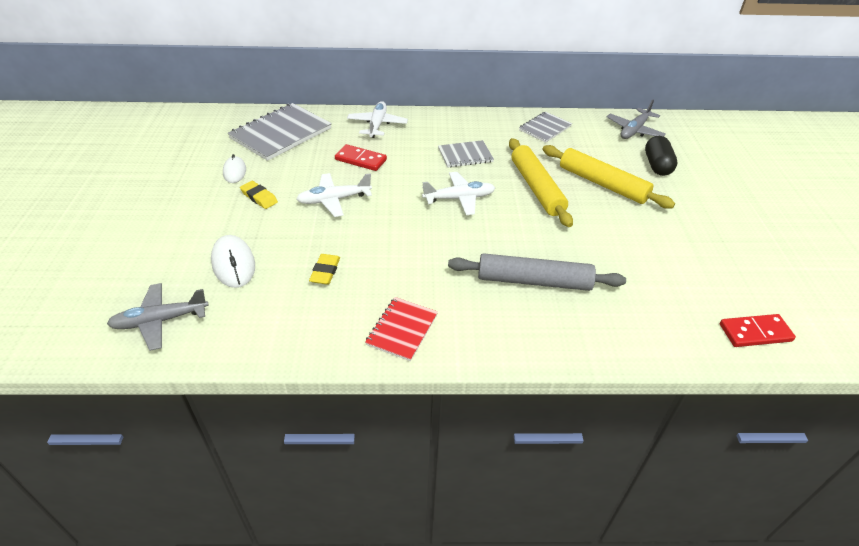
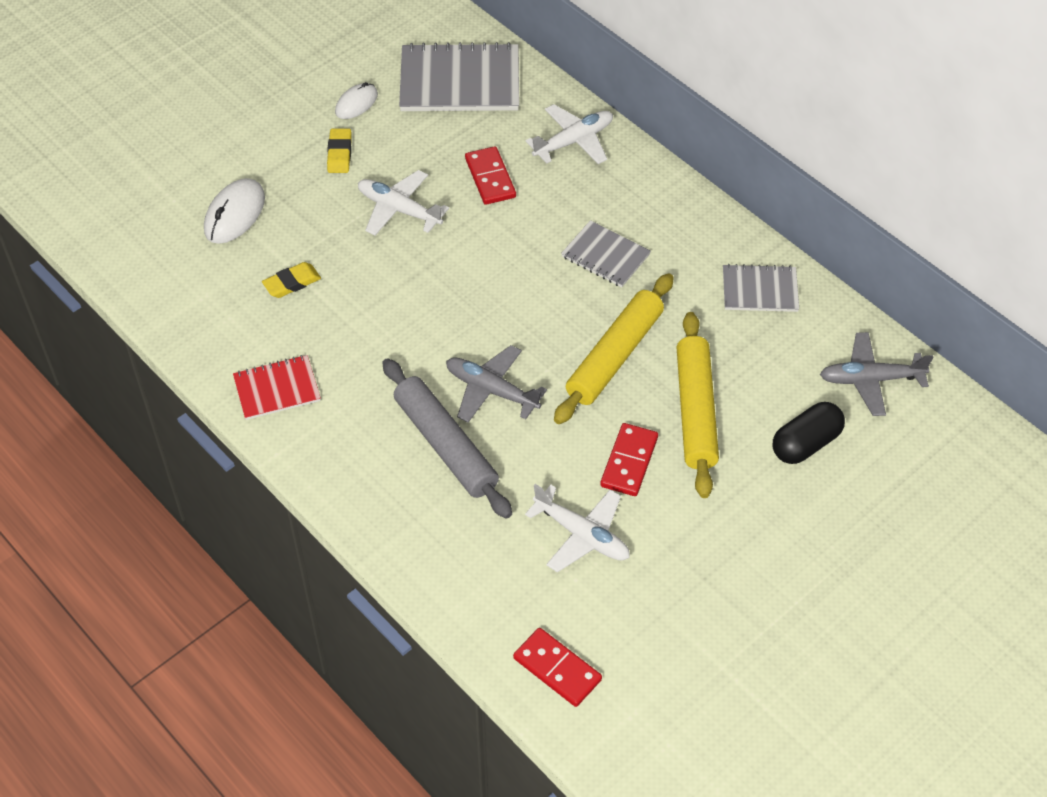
camera: 50 degrees right, 10 degrees up
(160, 321) = (127, 227): grey plane -> grey plane (491, 390)
(459, 198) = (516, 304): white plane -> white plane (582, 535)
(616, 222) = (629, 462): none -> red domino

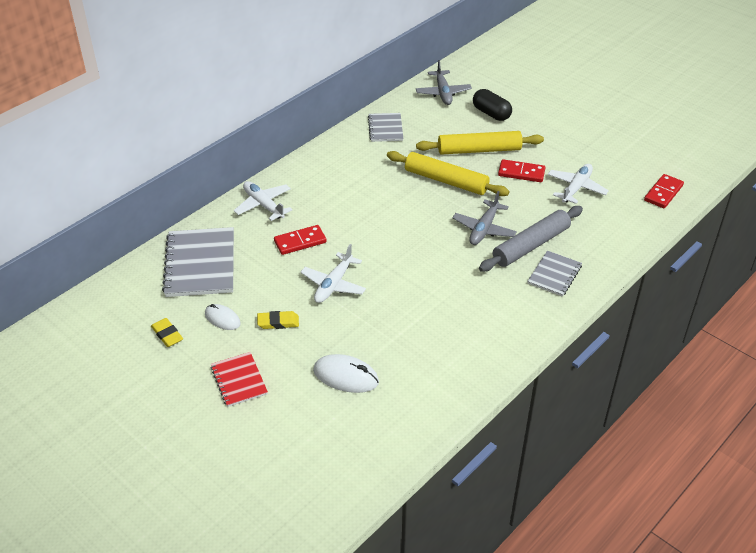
camera: 95 degrees left, 10 degrees down
(277, 389) = (507, 329): red notebook -> red notebook (239, 380)
(292, 283) = (411, 334): yellow eraser -> yellow eraser (167, 335)
(605, 255) = (366, 187): grey notebook -> grey notebook (554, 275)

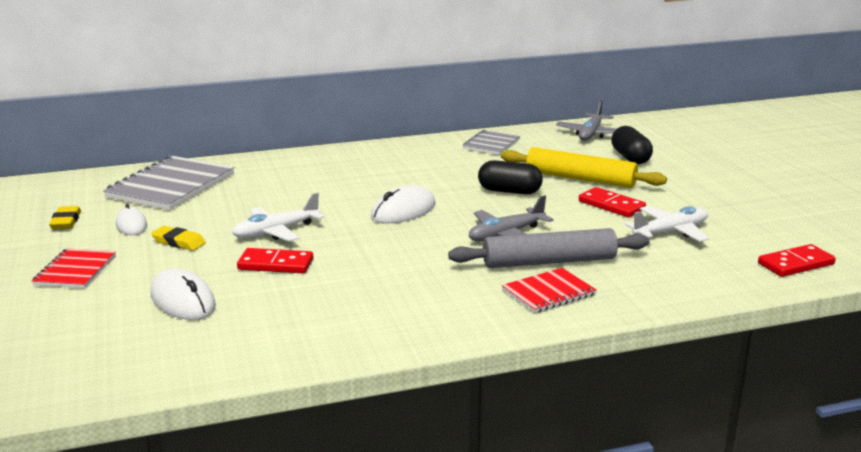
camera: 30 degrees right, 20 degrees down
(263, 205) = (290, 164): white plane -> none
(300, 241) = (288, 195): red domino -> red domino (275, 264)
(397, 229) = (403, 211): none -> white mouse
(446, 181) = (509, 191): yellow rolling pin -> black capsule
(554, 275) = (548, 292): grey notebook -> red notebook

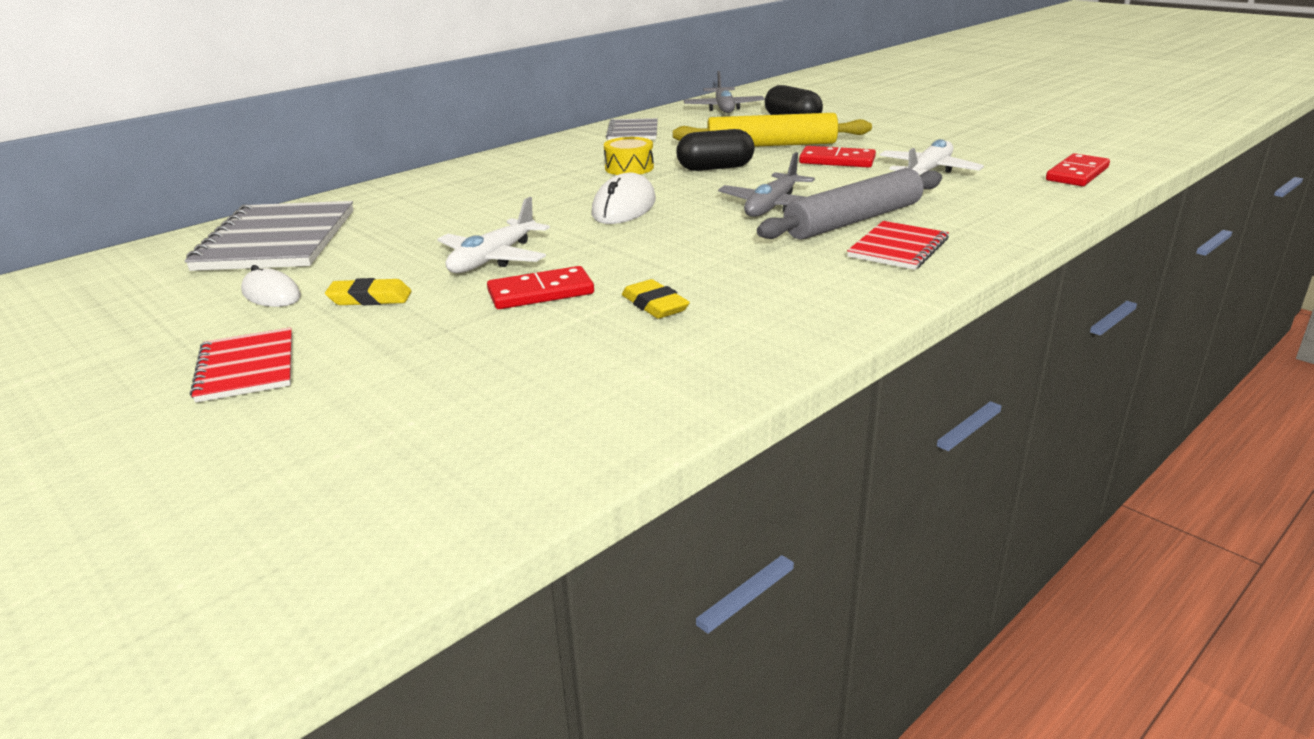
camera: 25 degrees left, 5 degrees up
(66, 221) = (156, 312): yellow eraser -> yellow eraser (655, 305)
(183, 301) = (465, 363): white mouse -> none
(448, 177) = (629, 168): none -> yellow drum

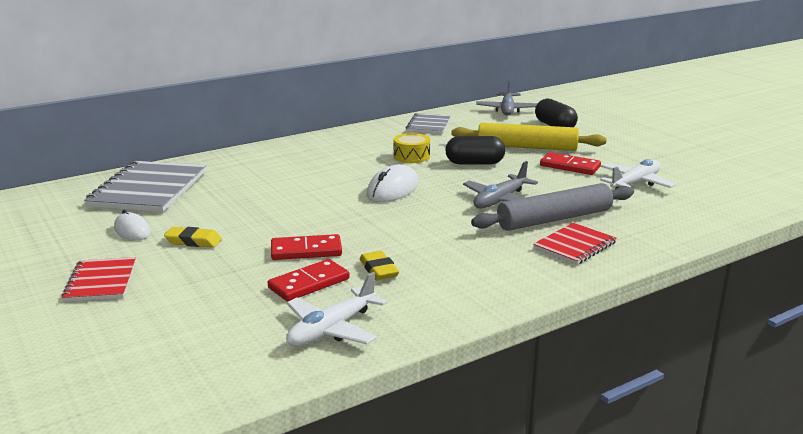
camera: 10 degrees right, 5 degrees down
(493, 259) = (285, 221): white plane -> white plane (331, 329)
(1077, 174) = (752, 198): red domino -> red domino (309, 283)

